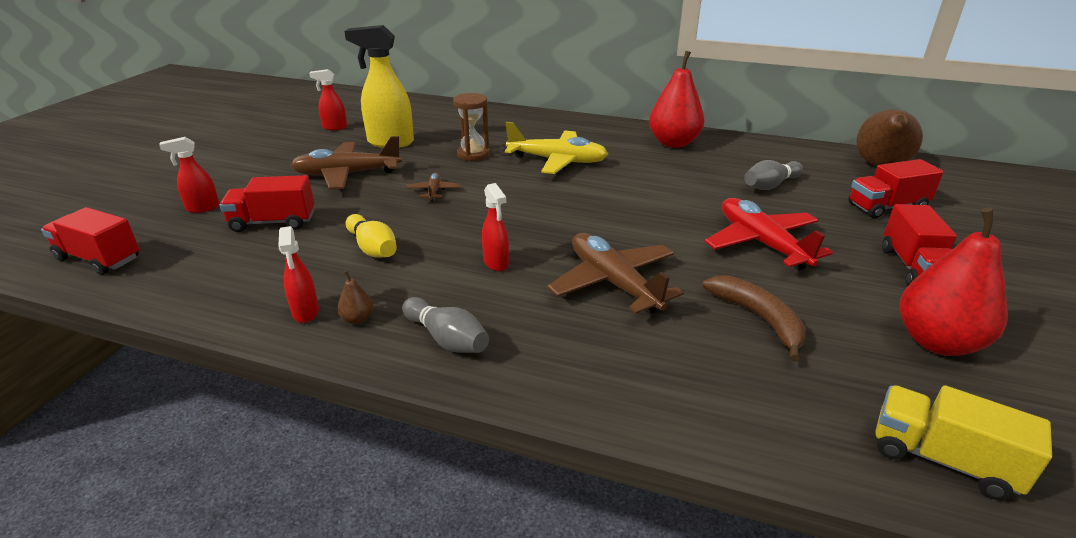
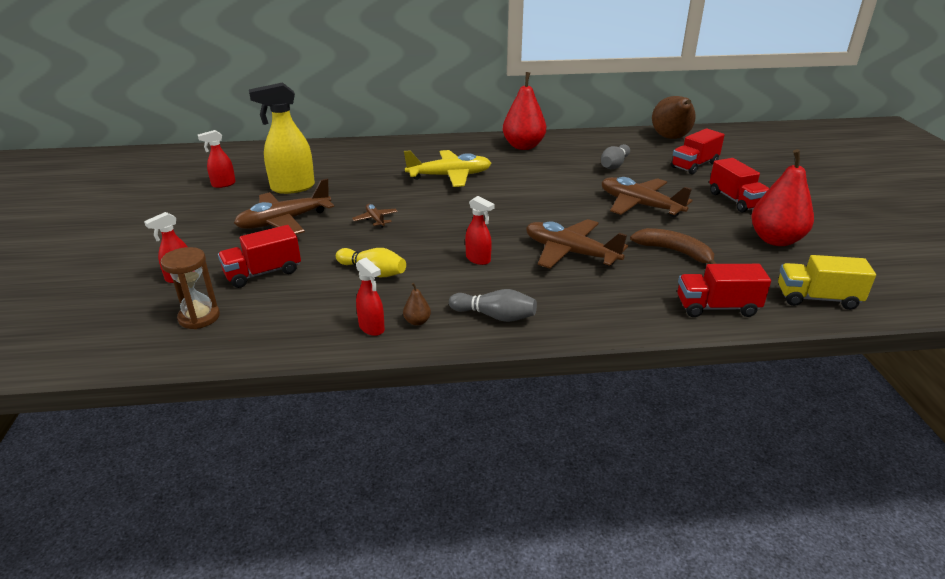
camera: 25 degrees left, 0 degrees up
(99, 258) = (132, 339): red truck -> red truck (717, 307)
(473, 154) = (376, 184): brown hourglass -> brown hourglass (199, 317)
(761, 243) = (640, 205): red plane -> brown plane

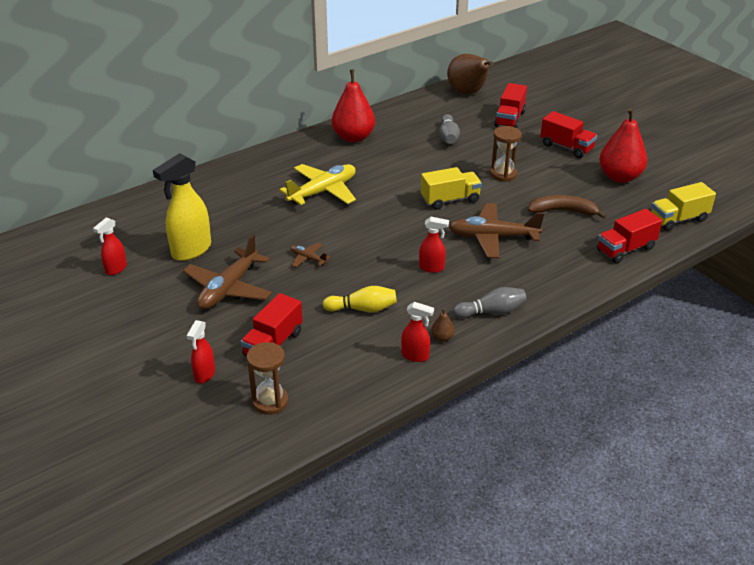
camera: 30 degrees left, 5 degrees up
(561, 211) = (450, 200): none -> yellow truck
(640, 205) = (503, 174): brown plane -> brown hourglass

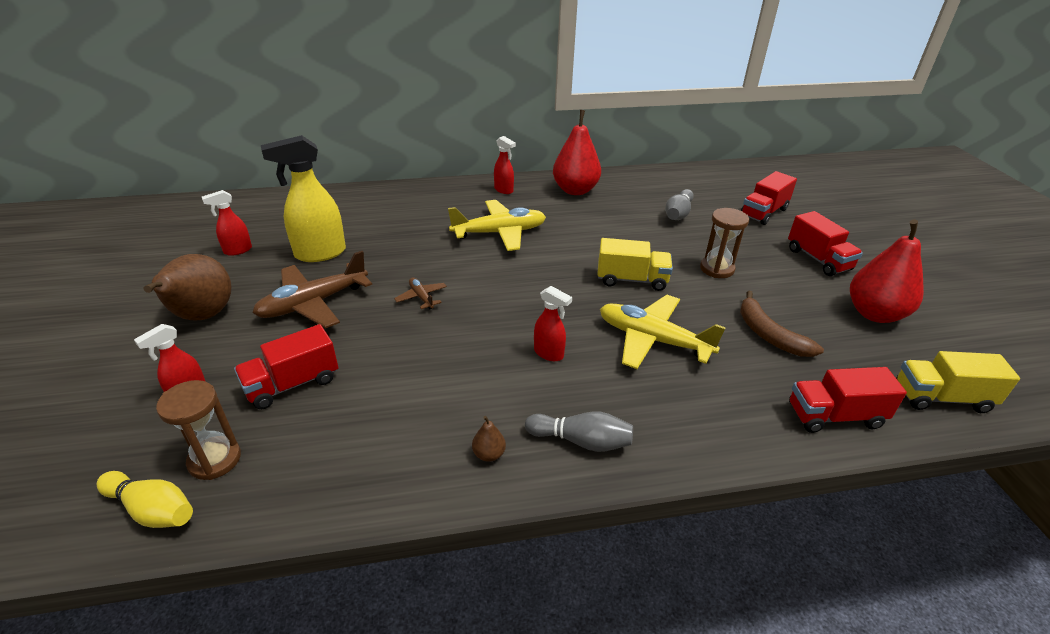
camera: 25 degrees right, 0 degrees up
(363, 309) = (427, 377): yellow bowling pin -> yellow bowling pin (152, 510)
(415, 356) = (434, 467): red spray bottle -> red spray bottle (504, 190)
(468, 93) = (731, 177): brown pear -> brown pear (202, 316)
(493, 237) = (653, 340): brown plane -> yellow plane
(563, 211) = (769, 334): brown banana -> brown banana turned 150 degrees counterclockwise

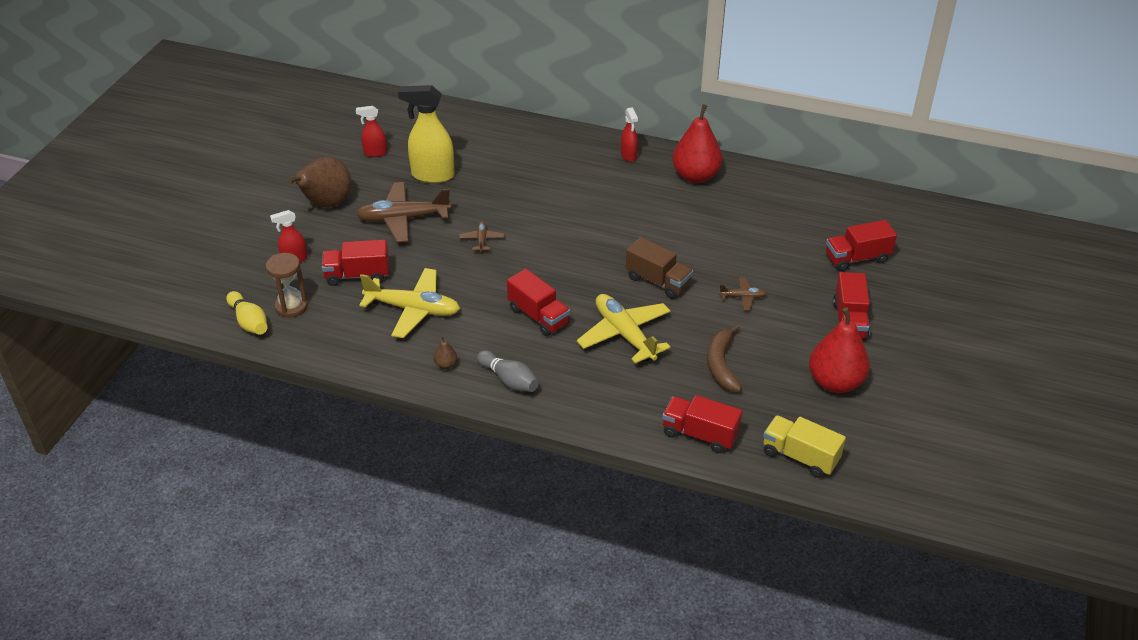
camera: 30 degrees right, 5 degrees up
(499, 233) = (587, 201): yellow plane -> yellow plane (413, 309)
(549, 353) = (538, 316): red spray bottle -> red truck
(631, 280) = (658, 281): yellow truck -> brown truck
(678, 214) = (768, 232): grey bowling pin -> none
(717, 269) = (743, 297): brown hourglass -> brown plane

